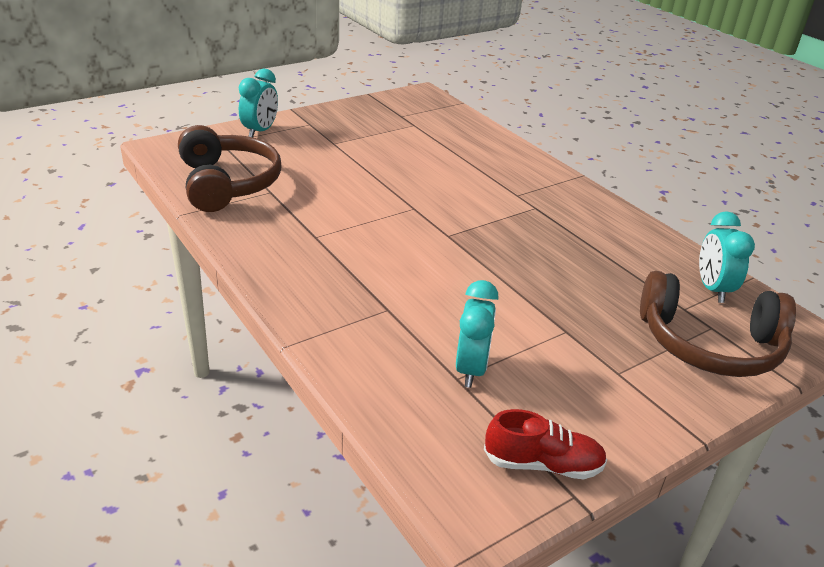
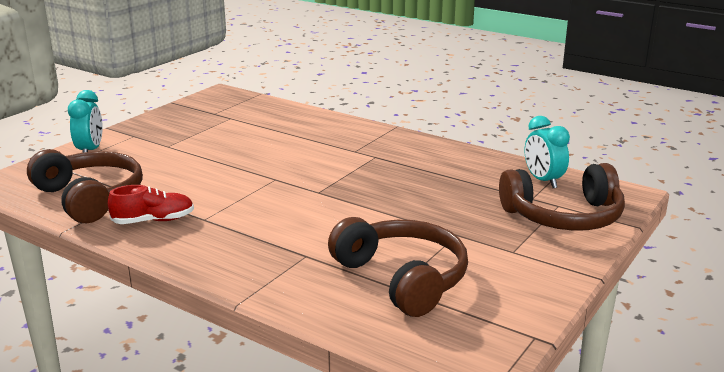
camera: 20 degrees left, 10 degrees down
(471, 369) = (402, 278): turquoise clock -> brown headphones
(542, 464) = (498, 324): red shoe -> red shoe (153, 221)

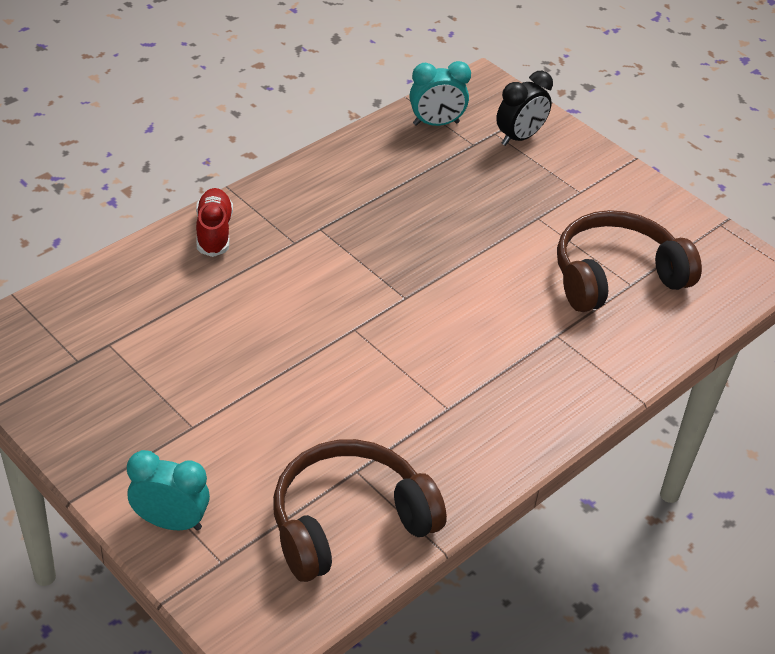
camera: 80 degrees left, 20 degrees up
(153, 221) = (439, 457): red shoe -> red shoe (214, 232)
(564, 216) = (519, 137): brown headphones -> black clock

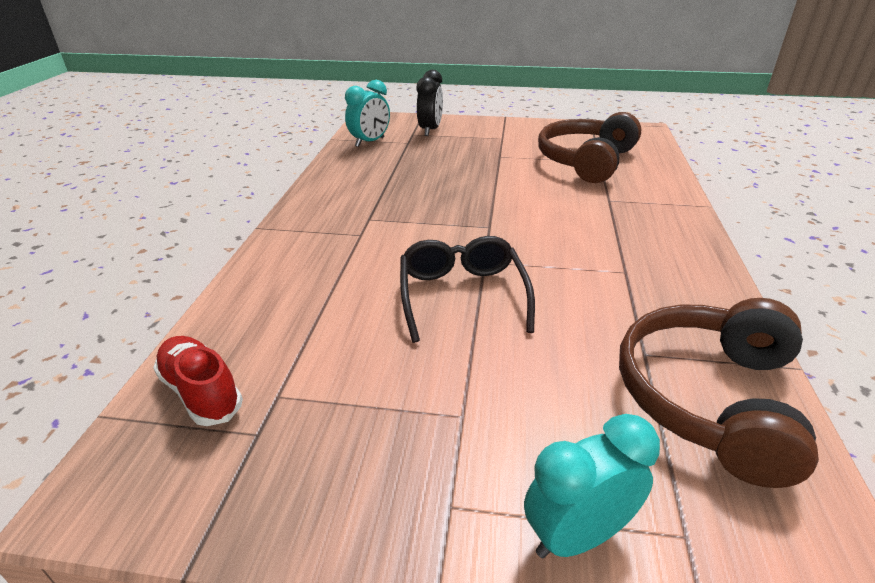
camera: 35 degrees left, 10 degrees down
(214, 232) = (282, 258): red shoe -> red shoe (201, 392)
(298, 347) = (462, 295): none -> black glasses

